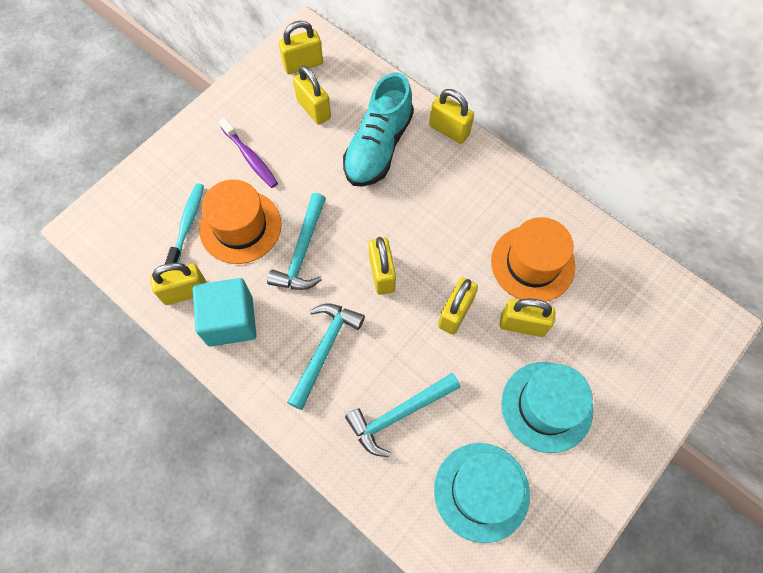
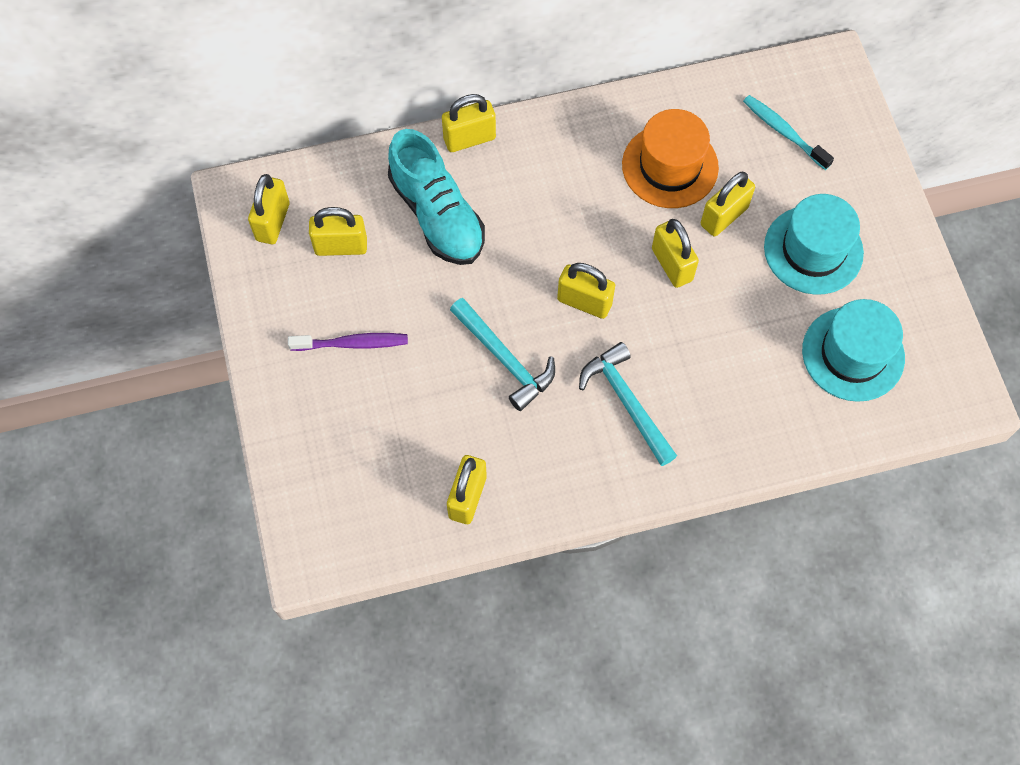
camera: 55 degrees left, 0 degrees up
(187, 224) = (387, 451): turquoise toothbrush -> turquoise toothbrush (783, 132)
(230, 321) = (532, 471): turquoise cube -> none
(240, 226) = (430, 401): orange hat -> none
(399, 414) = (737, 376): turquoise hammer -> none

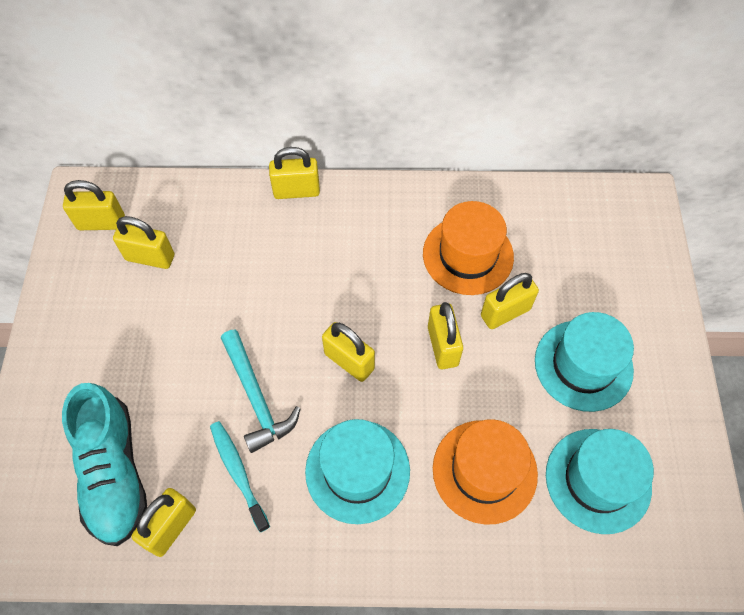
camera: 15 degrees right, 5 degrees down
(273, 222) = (101, 223): yellow padlock -> yellow padlock turned 60 degrees clockwise
(352, 343) = (125, 347): purple toothbrush -> none
(437, 215) = (244, 249): turquoise shoe -> turquoise shoe (114, 472)
(626, 402) = (357, 470): turquoise hammer -> turquoise hat
(746, 372) = (484, 471): none -> orange hat
(783, 132) = (583, 248): turquoise toothbrush -> turquoise toothbrush (238, 473)

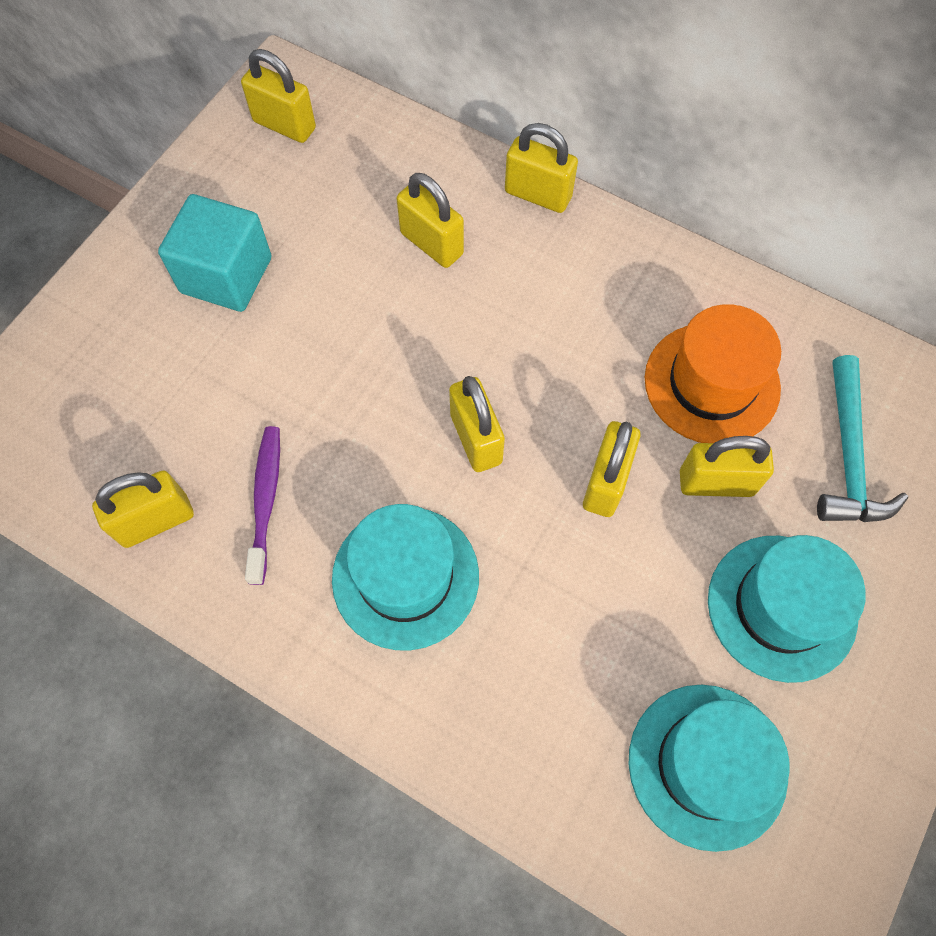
camera: 30 degrees right, 5 degrees up
(114, 472) = (131, 423): turquoise shoe -> none
(121, 340) = (226, 275): none -> turquoise cube
(150, 257) = (315, 193): yellow padlock -> yellow padlock (432, 244)
(238, 473) = (265, 500): turquoise toothbrush -> purple toothbrush
(256, 397) = (339, 423): turquoise hammer -> turquoise hammer (848, 456)
(484, 471) = (563, 667): orange hat -> none

